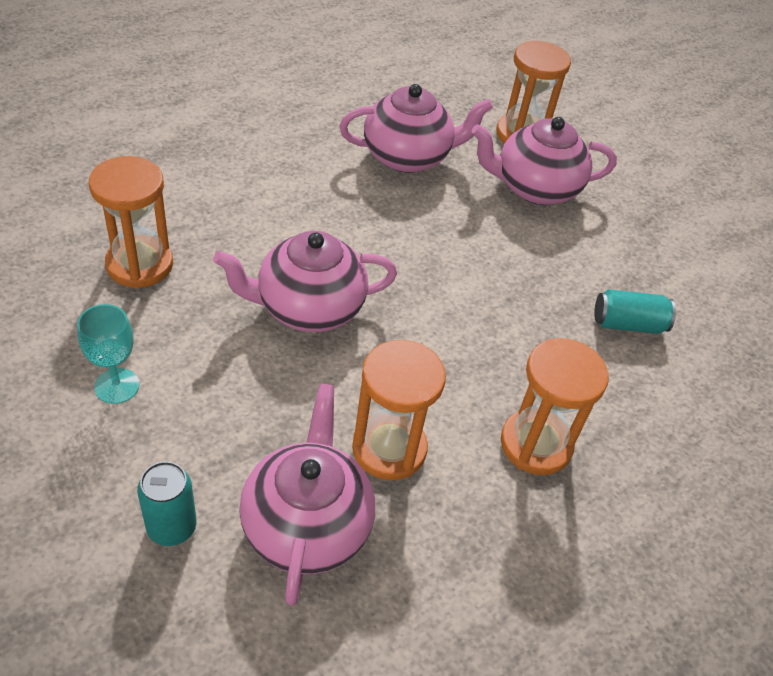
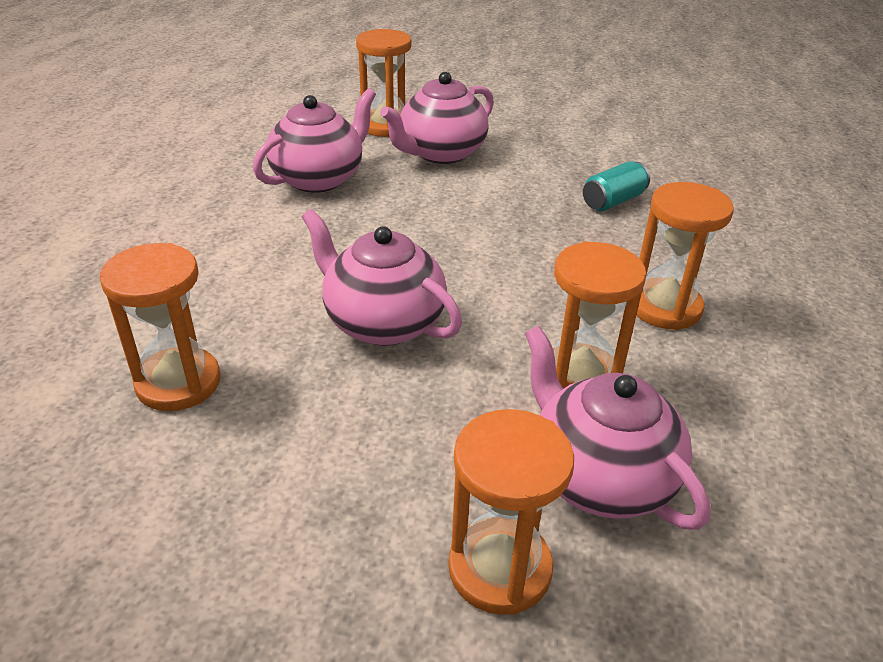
camera: 35 degrees left, 10 degrees down
(117, 386) = (290, 495): turquoise goblet -> none
(171, 527) = (499, 569): turquoise can -> orange hourglass
(308, 308) = (382, 323): pink teapot -> pink teapot turned 90 degrees clockwise

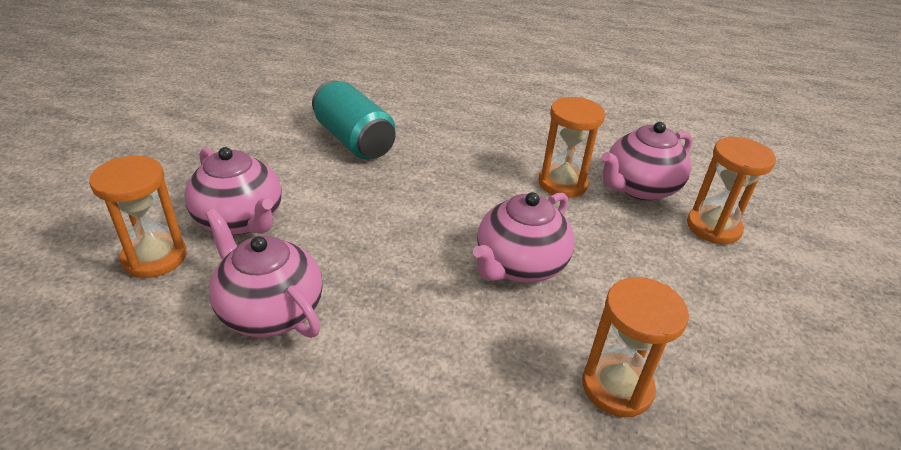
camera: 90 degrees left, 0 degrees up
(613, 201) = (354, 140): turquoise can -> turquoise can, size x1.79
(665, 307) = (488, 143): orange hourglass -> none

